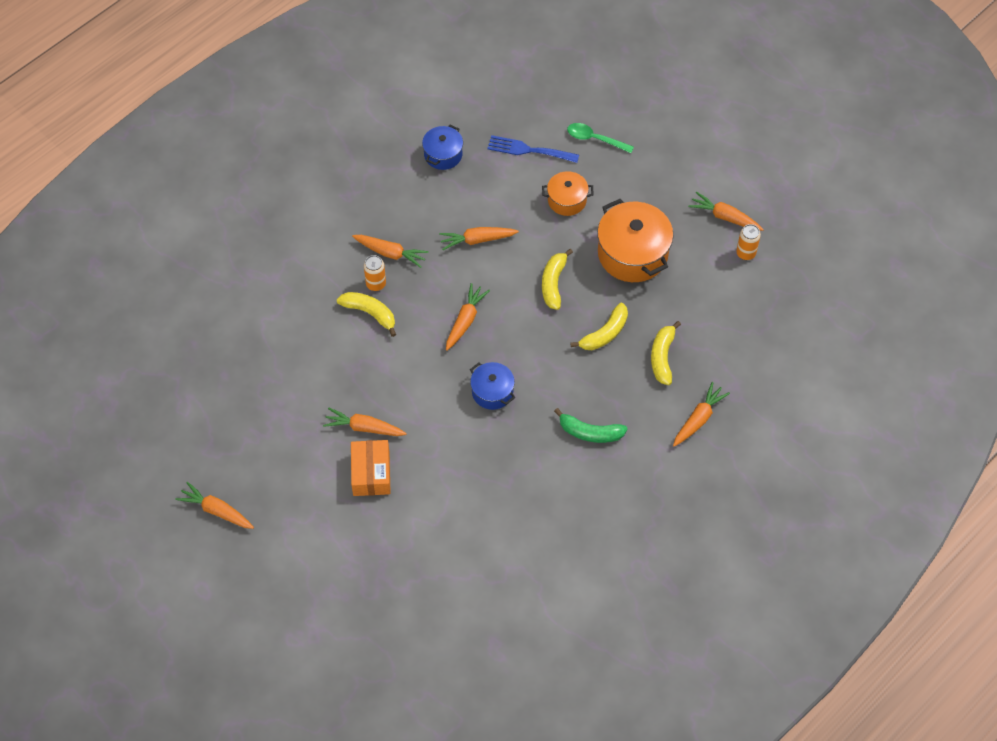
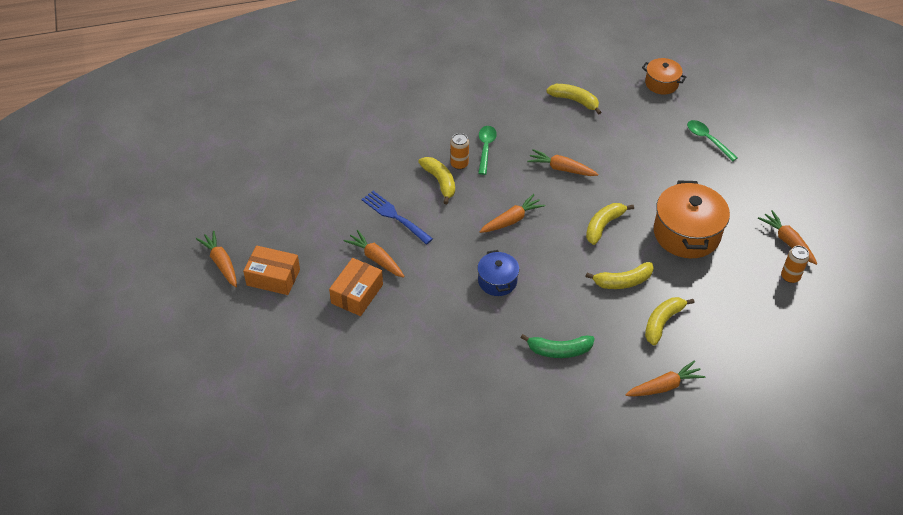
camera: 30 degrees right, 10 degrees down
(279, 498) = (273, 277): none -> orange box
(390, 253) = (485, 148): orange carrot -> green spoon
(443, 155) = (574, 101): blue pot -> yellow banana
(528, 150) = (646, 125): blue fork -> blue fork (394, 216)
(567, 200) = (655, 172): orange pot -> orange pot (661, 83)
(590, 432) = (559, 350): green banana -> green banana turned 45 degrees counterclockwise

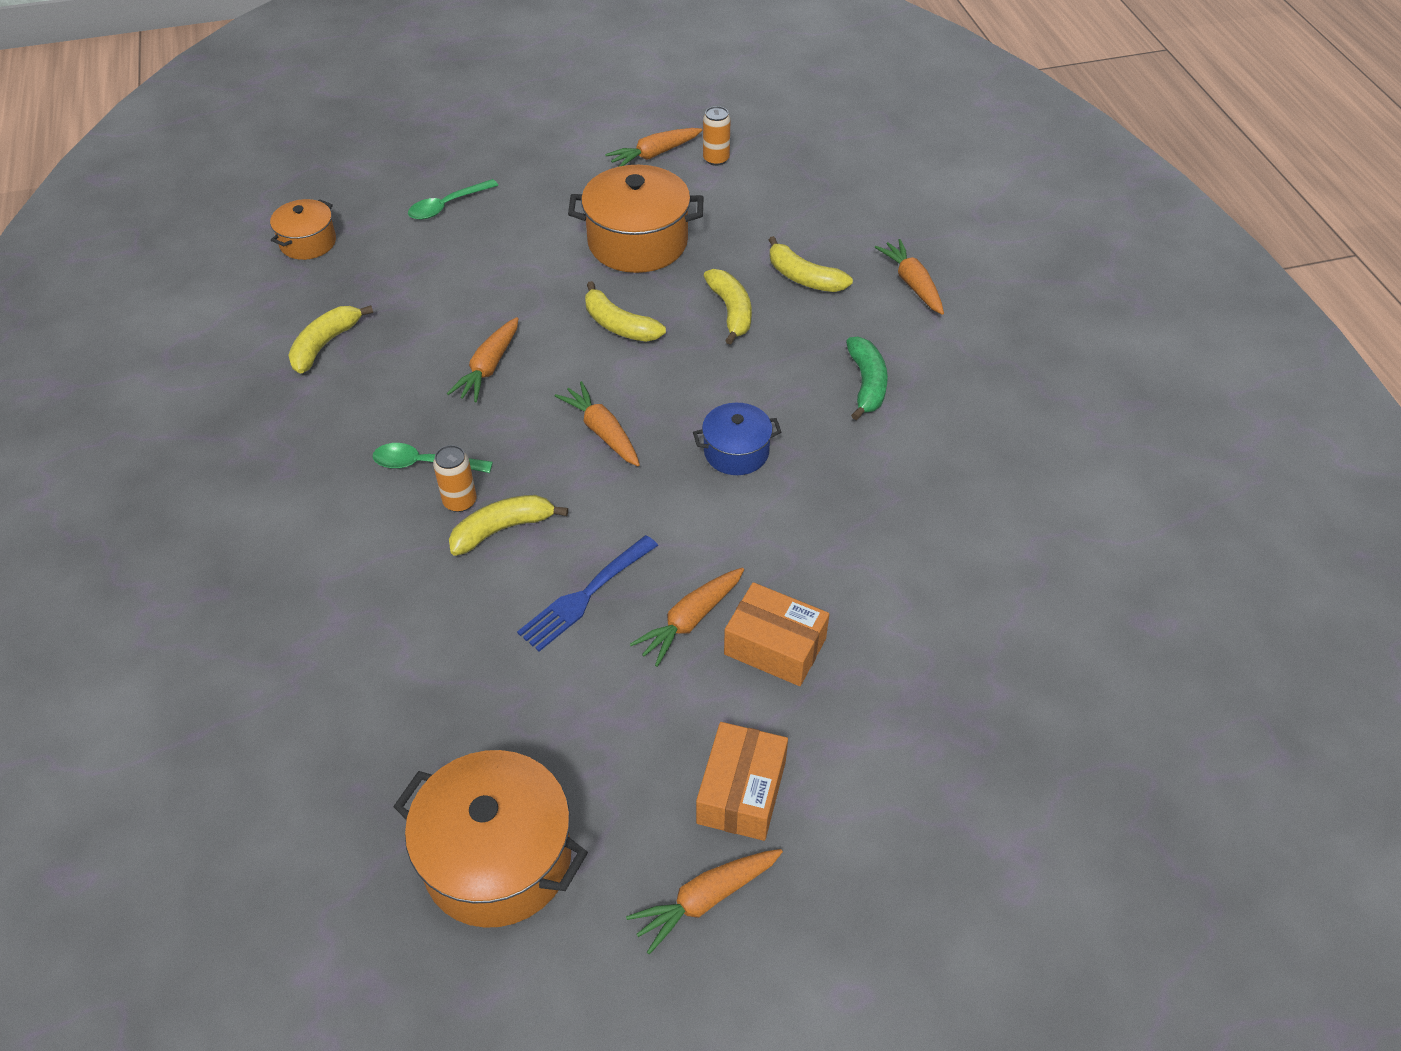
camera: 90 degrees left, 0 degrees up
(253, 191) = (497, 858): none -> orange pot

